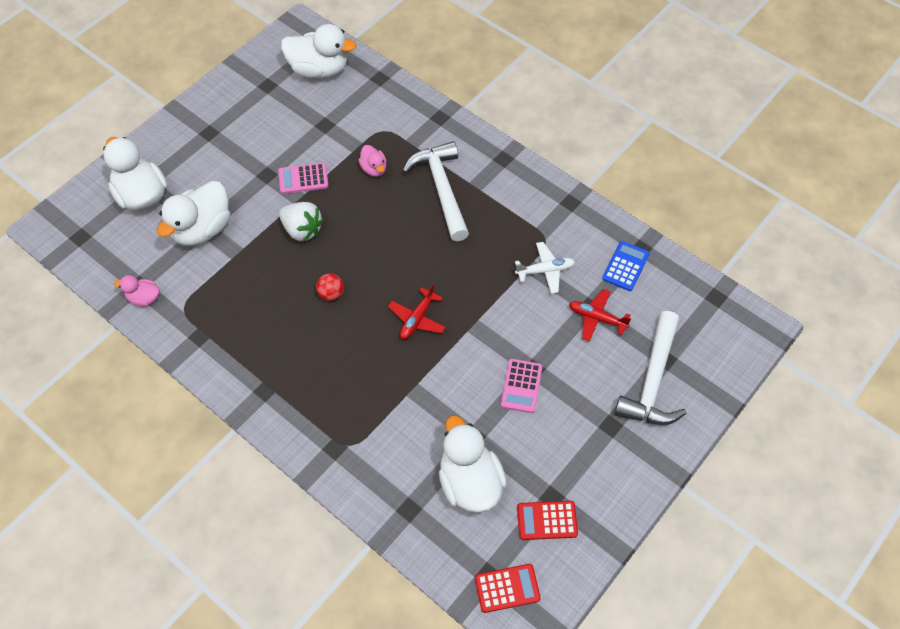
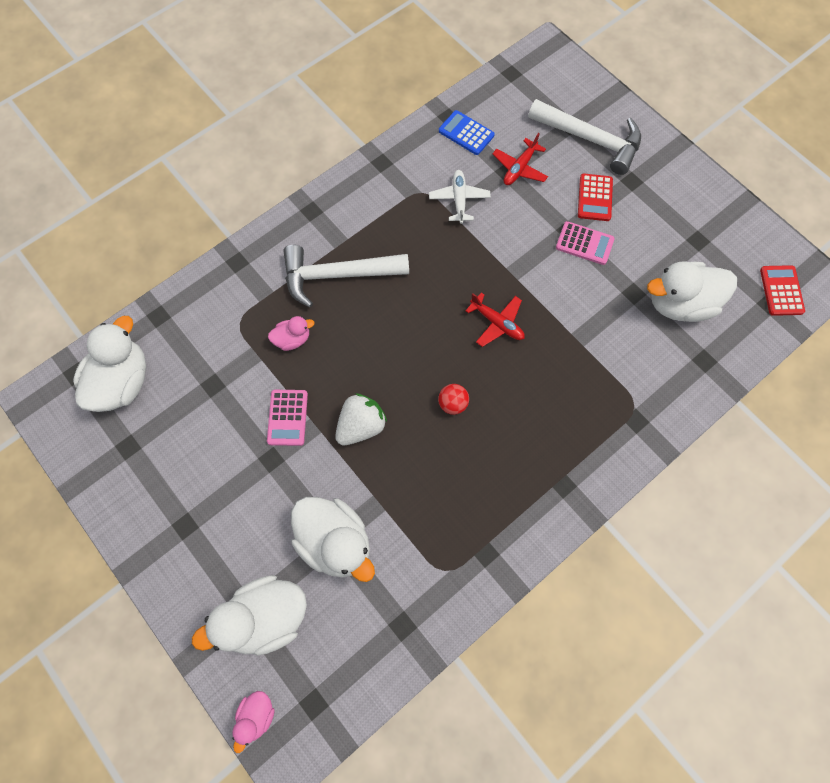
camera: 80 degrees left, 10 degrees up
(144, 298) = (423, 618): pink duck -> pink duck (256, 716)
(547, 520) = (720, 248): red calculator -> red calculator (595, 198)

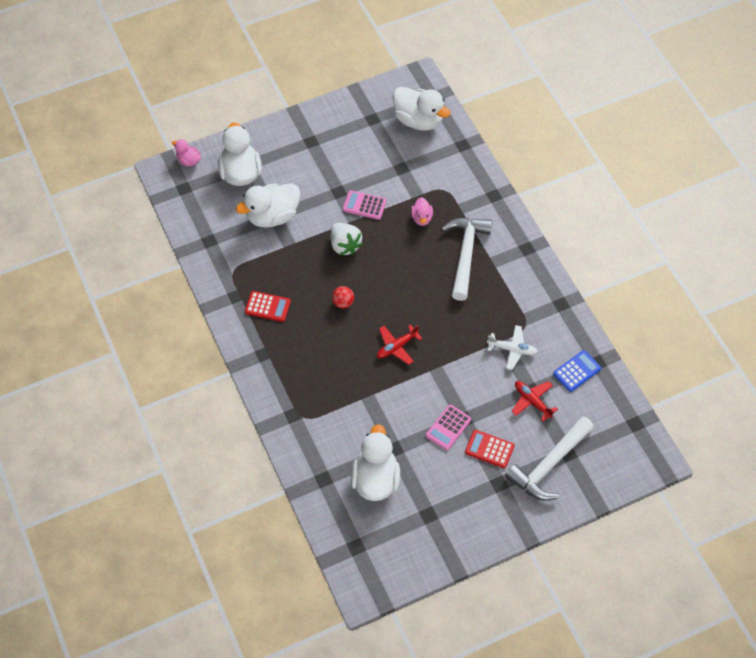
camera: 105 degrees right, 10 degrees down
(781, 291) = (364, 561): red calculator -> red calculator (267, 307)

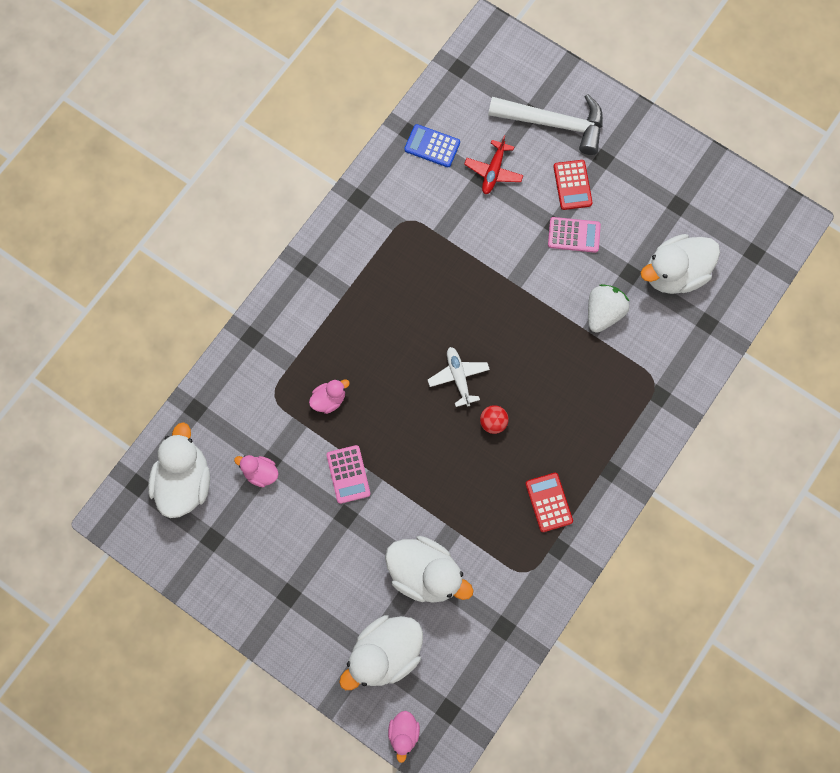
camera: 120 degrees left, 15 degrees up
(345, 245) = (417, 464): white strawberry -> white strawberry (603, 313)
(397, 160) = (260, 473): none -> pink duck
(397, 347) = (513, 335): red plane -> none
(466, 254) = (351, 325): white hammer -> none
(512, 349) = (444, 219): white plane -> white plane (458, 377)

